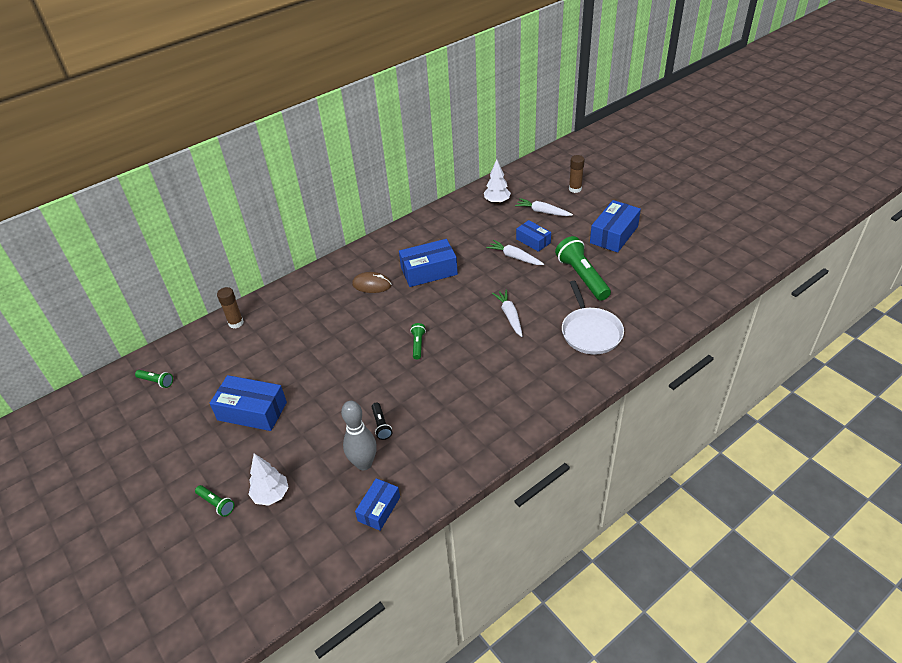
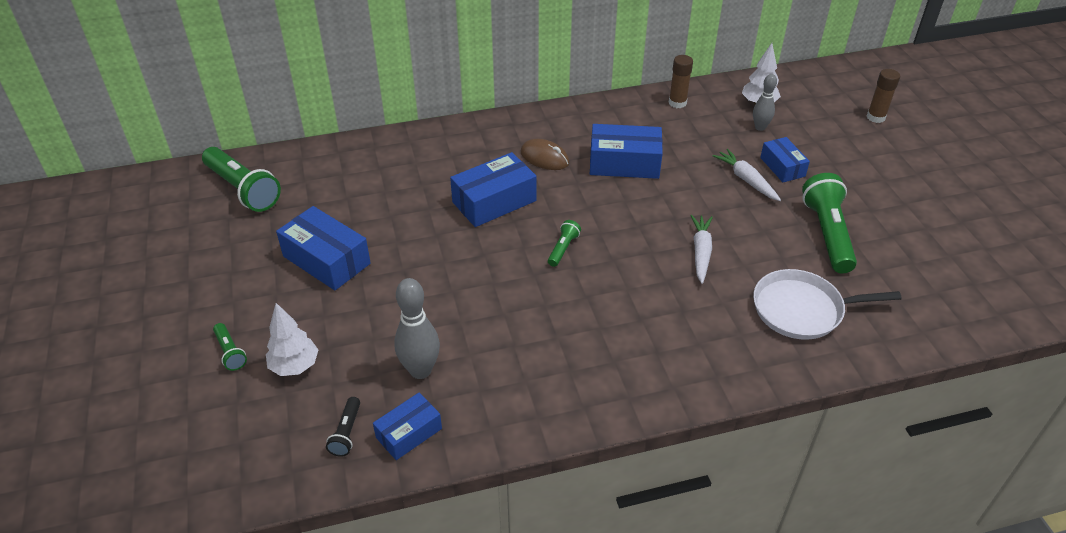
camera: 20 degrees right, 0 degrees up
(156, 382) = (243, 189): green flashlight -> green flashlight, size x2.09
(236, 323) = (363, 152): brown glue stick -> brown glue stick (677, 103)
(381, 425) = (466, 331): black flashlight -> black flashlight (346, 433)
(506, 218) = (760, 127): none -> grey bowling pin
(542, 212) = (814, 134): white carrot -> none
(590, 332) = (802, 309): white pan -> white pan turned 75 degrees clockwise
(614, 234) = (902, 192): blue box -> blue box (494, 201)

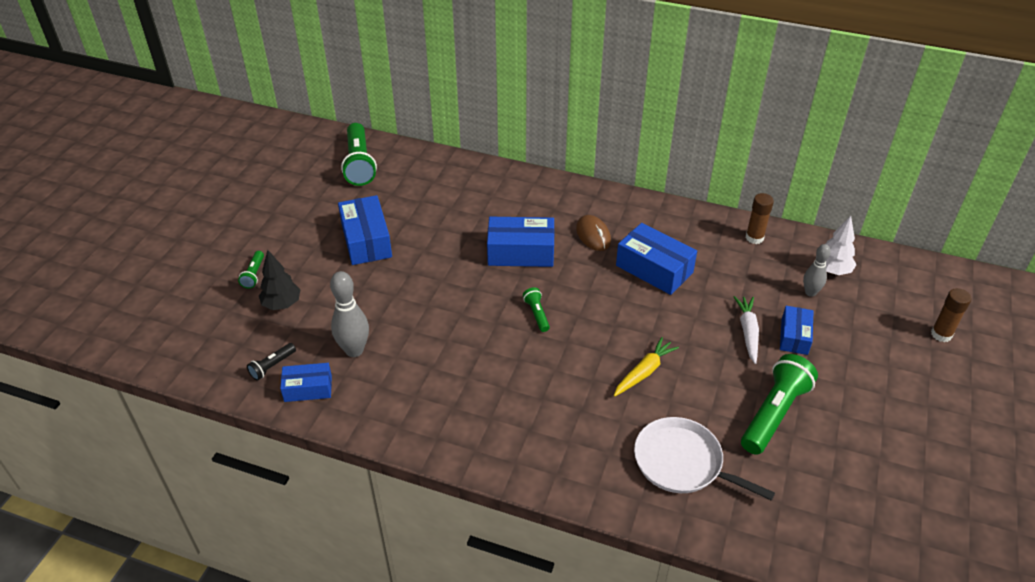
camera: 35 degrees right, 0 degrees up
(295, 366) = (282, 304): white tree -> black tree
(563, 249) = (537, 314): green flashlight -> green flashlight turned 75 degrees counterclockwise
(701, 252) = (644, 372): white carrot -> yellow carrot

